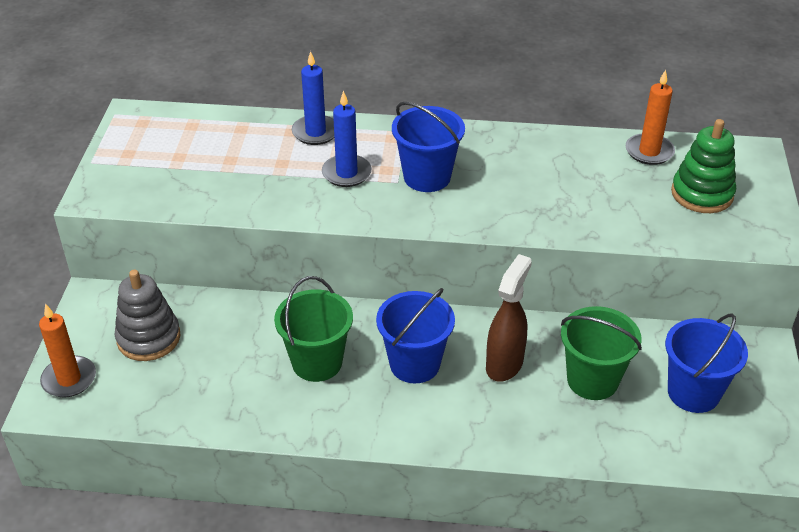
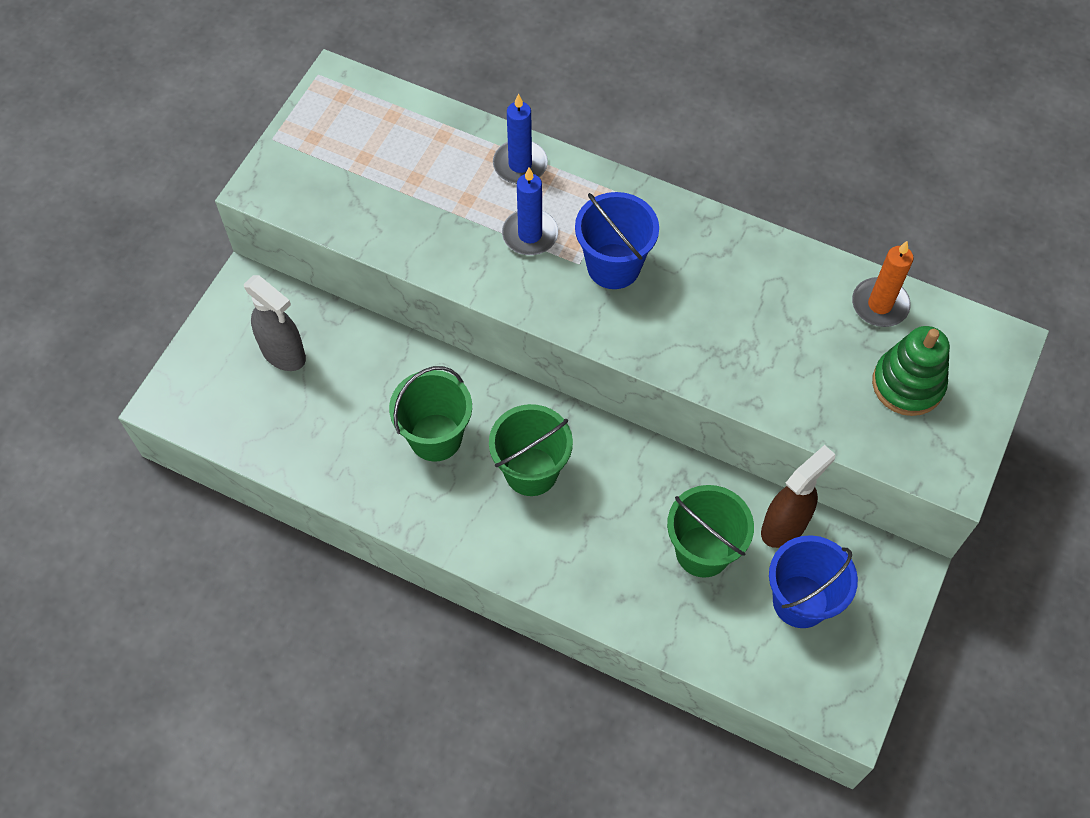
camera: 20 degrees right, 20 degrees up
(69, 379) = (195, 379): orange candle -> none
(148, 338) = (284, 354): grey stacking toy -> grey spray bottle
(414, 364) = (531, 471): blue bucket -> green bucket
(504, 364) = (622, 502): brown spray bottle -> brown spray bottle (784, 526)

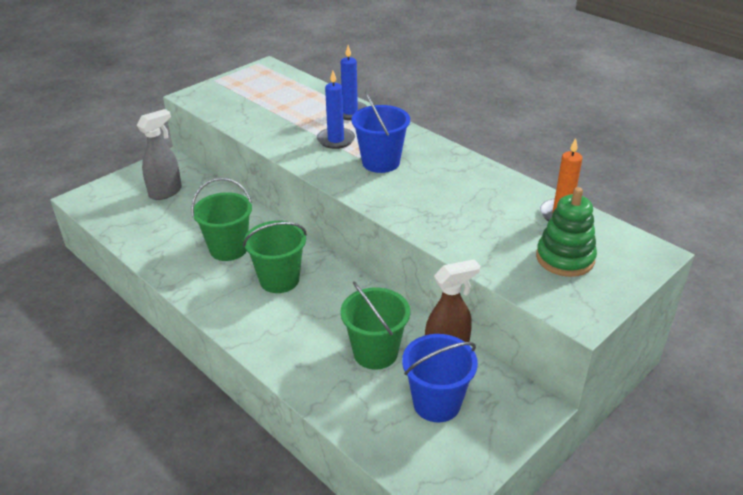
camera: 20 degrees right, 25 degrees down
(284, 354) = (166, 192): grey spray bottle -> grey spray bottle turned 105 degrees counterclockwise

